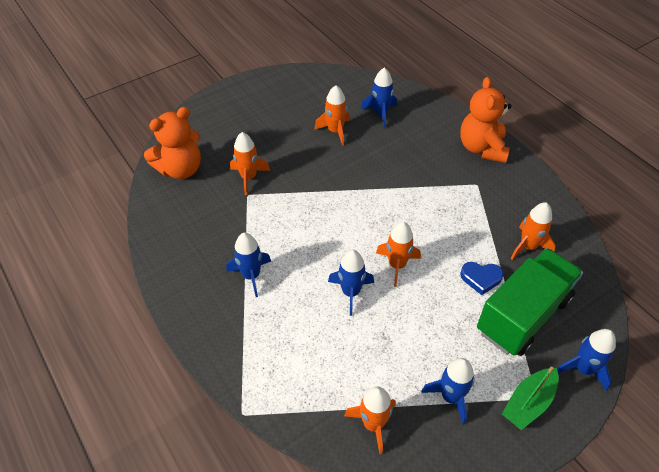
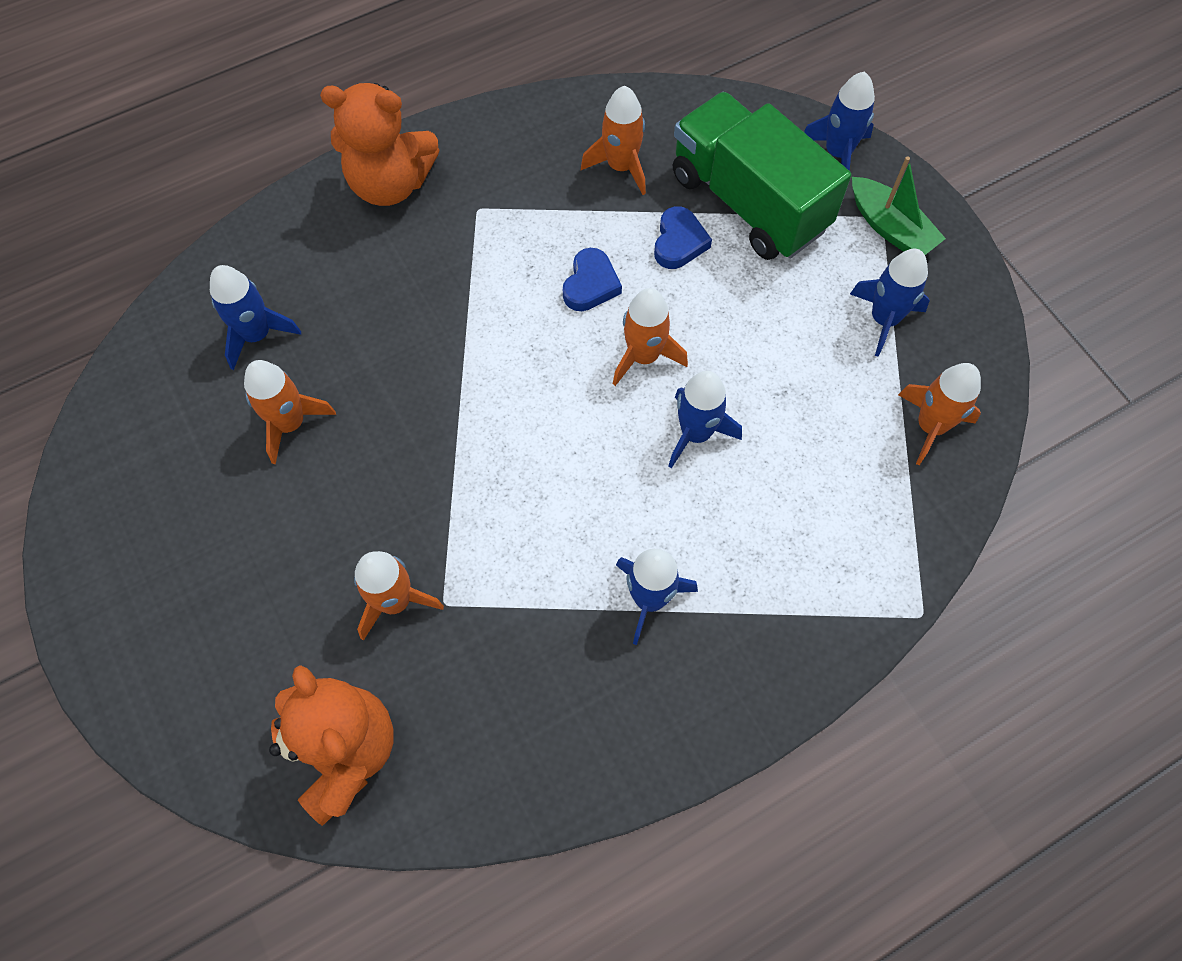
camera: 85 degrees left, 15 degrees up
(439, 237) = (590, 284): none -> blue heart

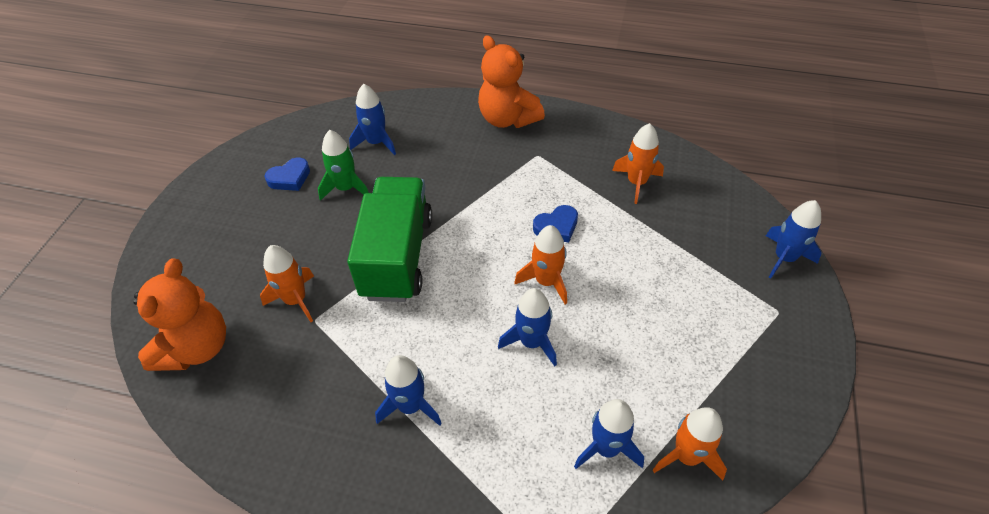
camera: 45 degrees right, 15 degrees down
(290, 423) = (346, 188): orange rocket -> green rocket
(679, 242) = (630, 239): blue heart -> blue heart (290, 178)
(748, 202) = (695, 247): green truck -> green truck (397, 256)
(884, 319) = (719, 369): blue rocket -> blue rocket (606, 448)
(890, 228) = (779, 321): green boat -> none

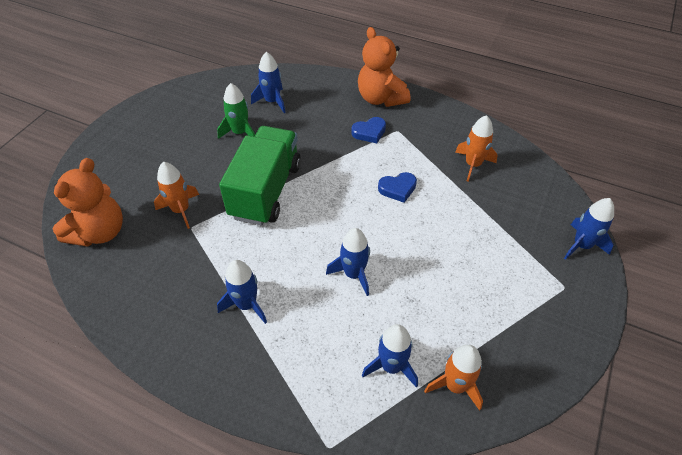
camera: 10 degrees right, 0 degrees up
(290, 178) = (199, 118): blue heart -> blue heart (369, 132)
(546, 281) = (378, 230): orange rocket -> none

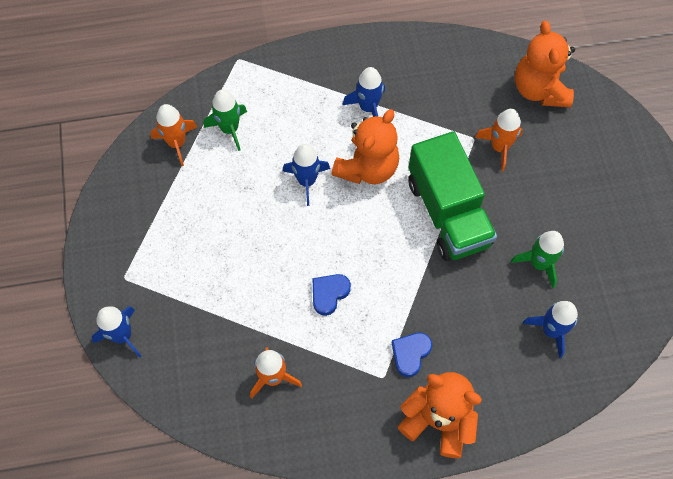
camera: 145 degrees right, 15 degrees up
(294, 255) = (367, 168): none -> orange teddy bear
(391, 366) = (229, 129): blue rocket -> green rocket

